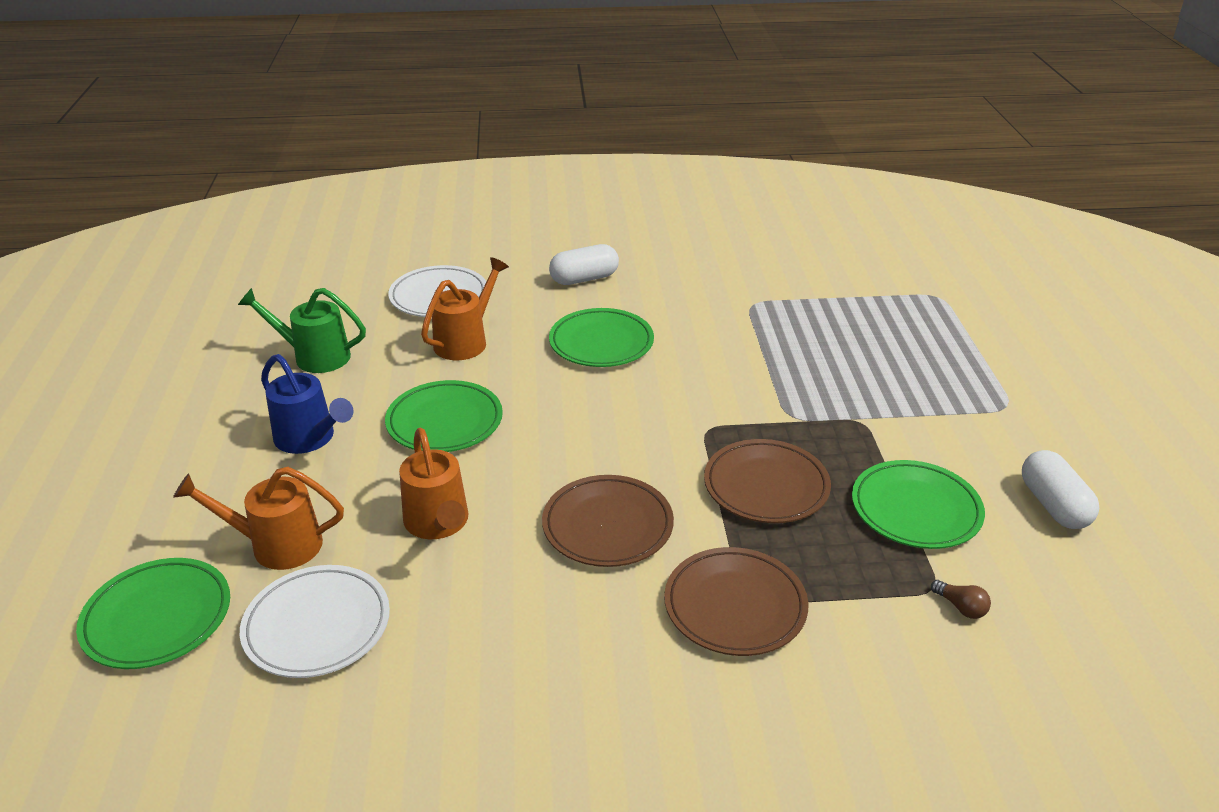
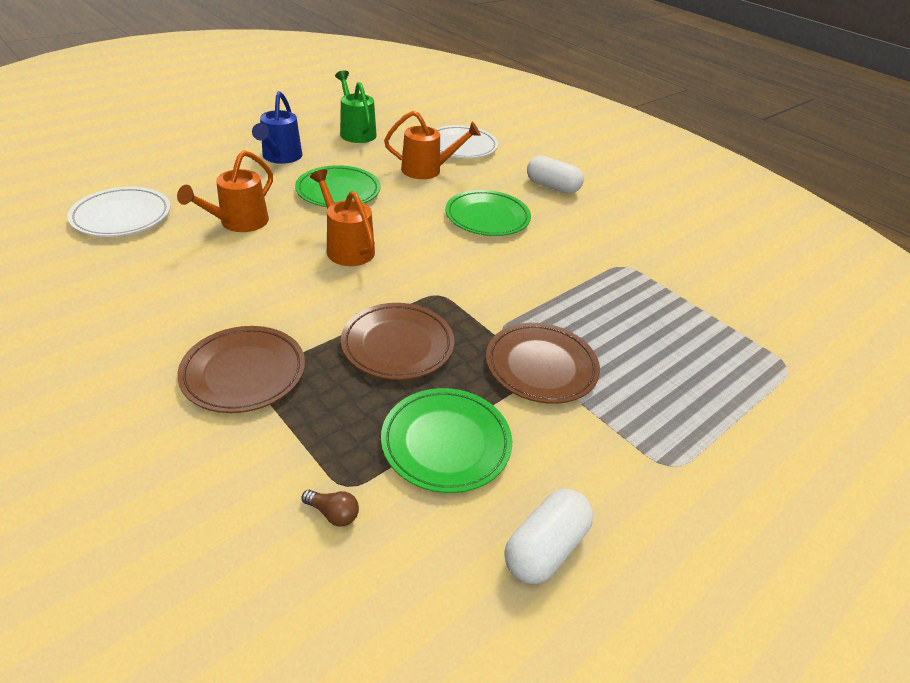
camera: 50 degrees right, 5 degrees up
(157, 618) = (101, 171): green plate -> none
(275, 545) = (181, 180): orange watering can -> orange watering can (346, 247)
(607, 526) = (288, 286): brown plate -> brown plate (541, 366)
(961, 607) = (333, 513): brown light bulb -> brown light bulb turned 75 degrees counterclockwise

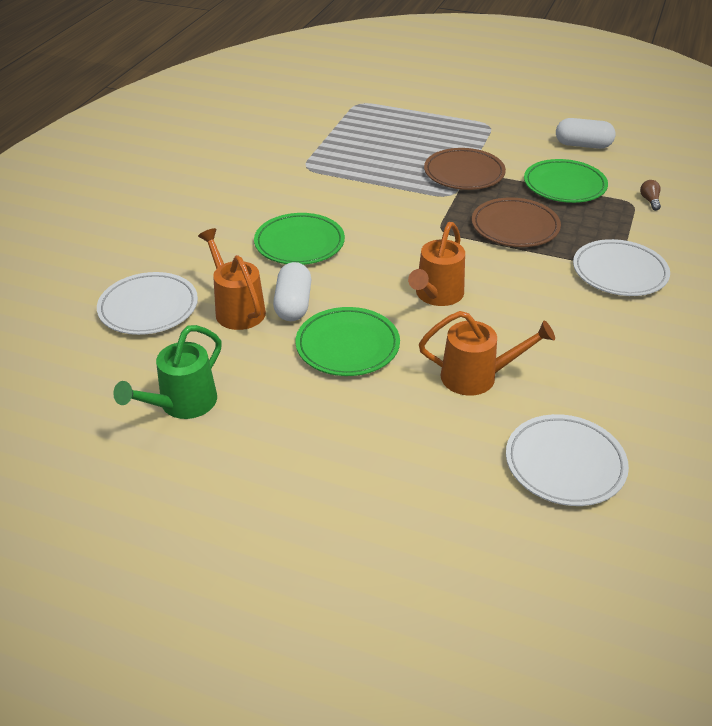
camera: 115 degrees left, 0 degrees up
(244, 373) = (619, 272): brown plate -> white plate
(280, 157) = (318, 429): blue watering can -> none
(552, 187) = (198, 226): white capsule -> white capsule (293, 305)

